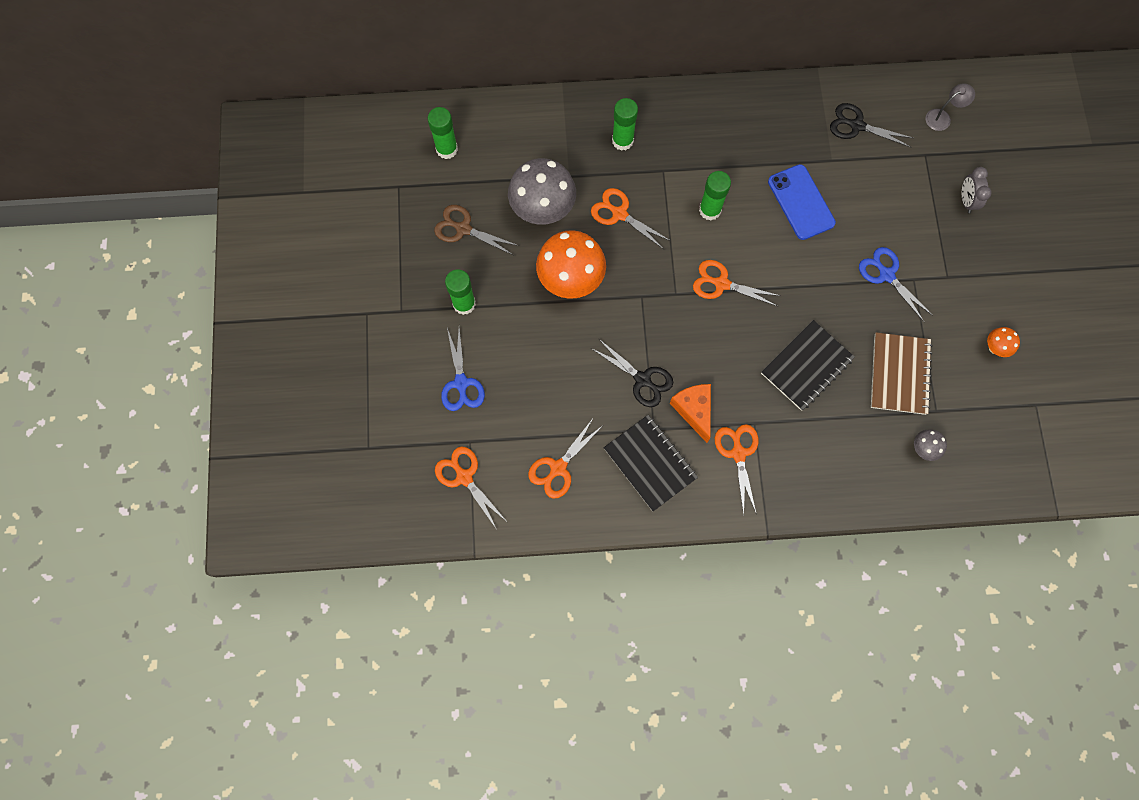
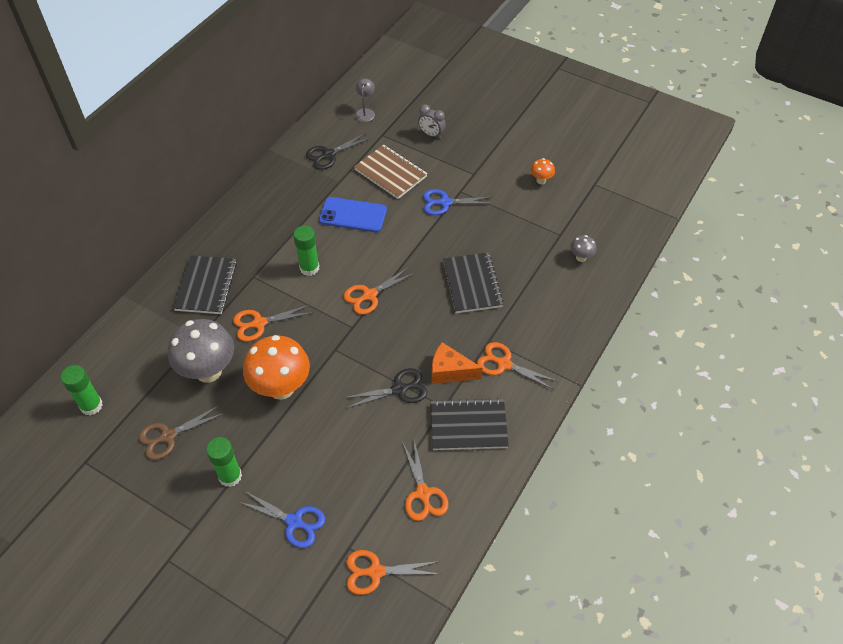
camera: 55 degrees left, 20 degrees down
(622, 140) = (206, 286): green glue stick -> black notebook
(899, 374) = (519, 238): brown notebook -> brown notebook (390, 173)

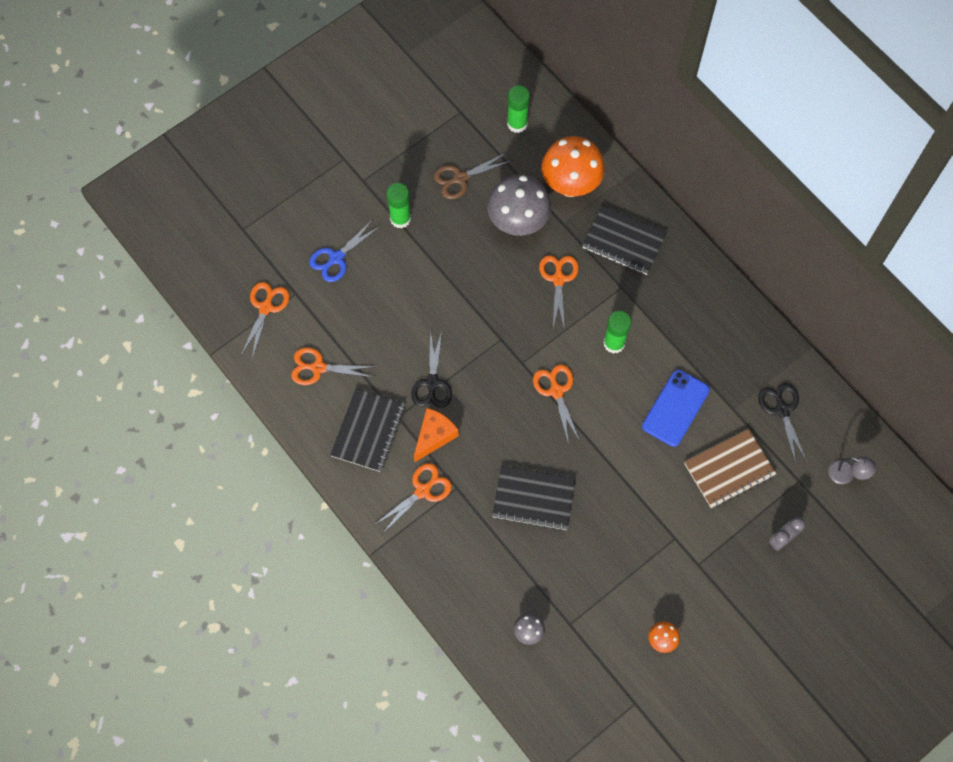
camera: 110 degrees right, 15 degrees up
(168, 436) = (460, 178): brown scissors -> brown scissors turned 105 degrees counterclockwise
(281, 388) = (475, 280): orange mushroom -> orange mushroom (570, 185)
(445, 203) = (662, 514): blue scissors -> none

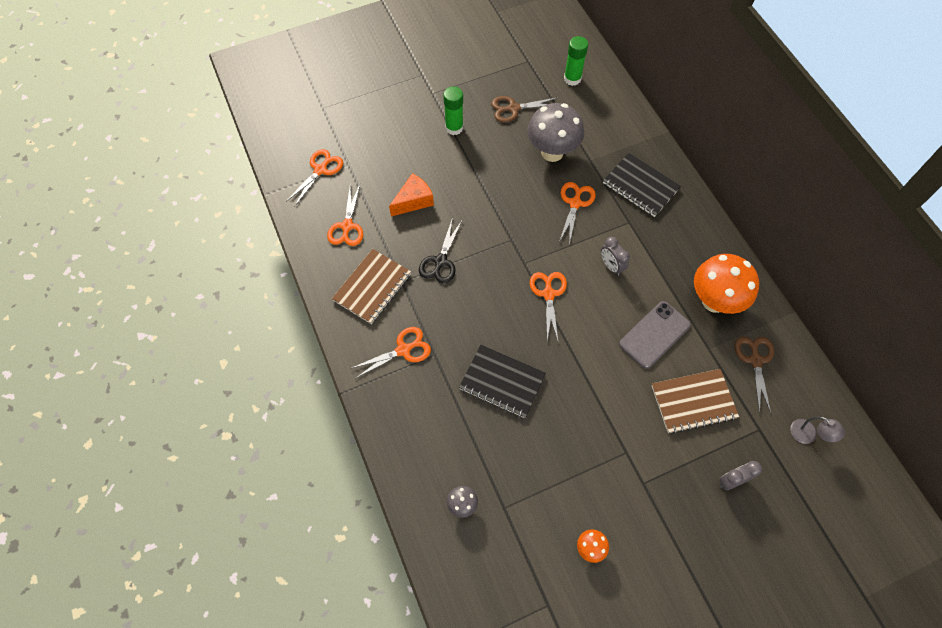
camera: 15 degrees right, 5 degrees down
(318, 368) = (347, 226): orange scissors -> orange scissors turned 105 degrees counterclockwise
(336, 258) = (391, 145): blue scissors -> none
(368, 431) = (372, 287): black notebook -> brown notebook
(434, 436) = (428, 306): orange cheese -> orange cheese (413, 201)
(570, 185) = (605, 133): orange mushroom -> orange mushroom (714, 301)
(614, 343) = (611, 266): green glue stick -> grey clock
(675, 408) = (654, 334): blue phone -> grey phone
(782, 410) = (755, 360): black scissors -> brown scissors

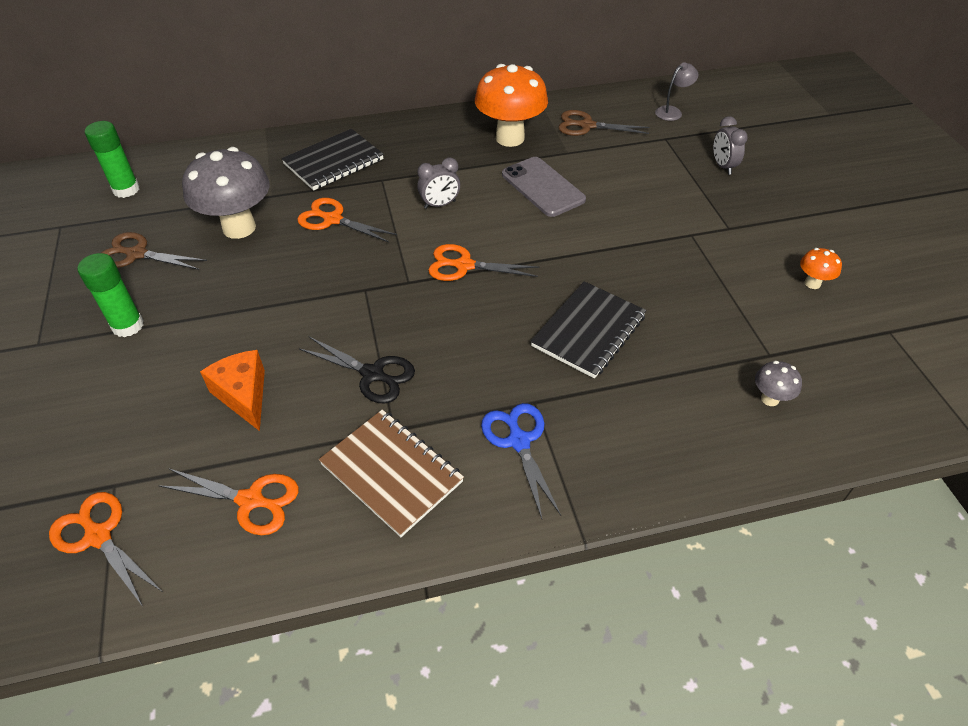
camera: 80 degrees left, 15 degrees down
(403, 350) = (519, 441): orange scissors -> blue scissors
(513, 108) = (137, 254): brown scissors -> brown scissors turned 105 degrees clockwise
(693, 402) = (631, 175): brown notebook -> none

